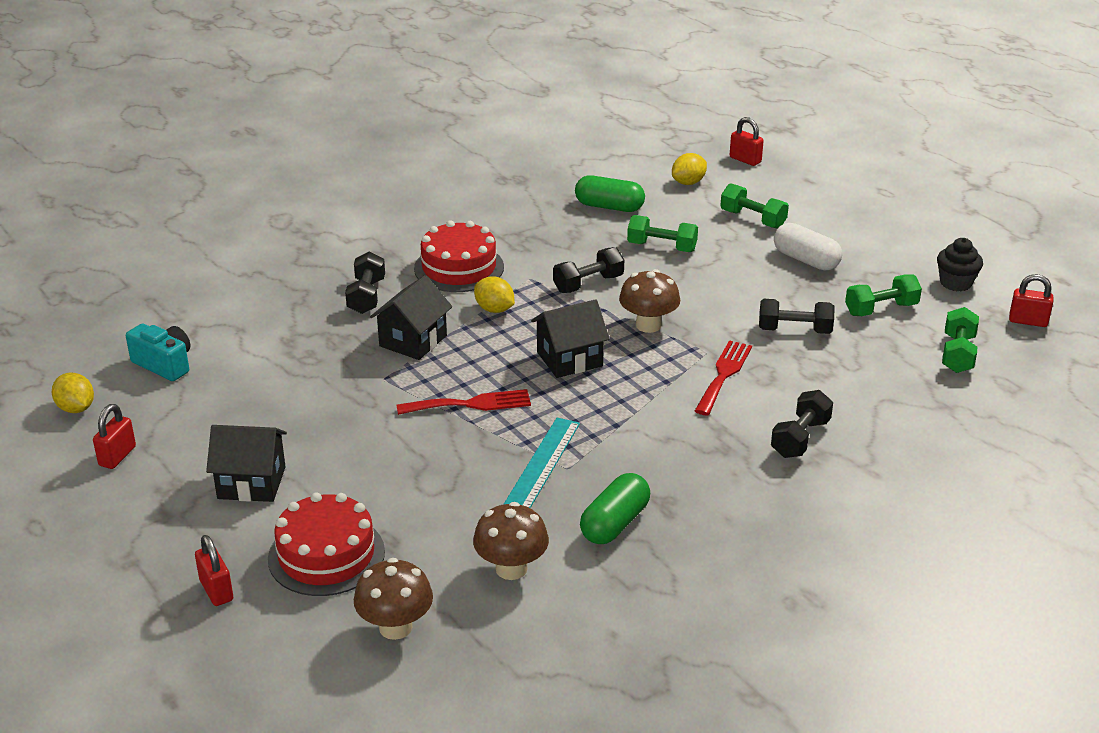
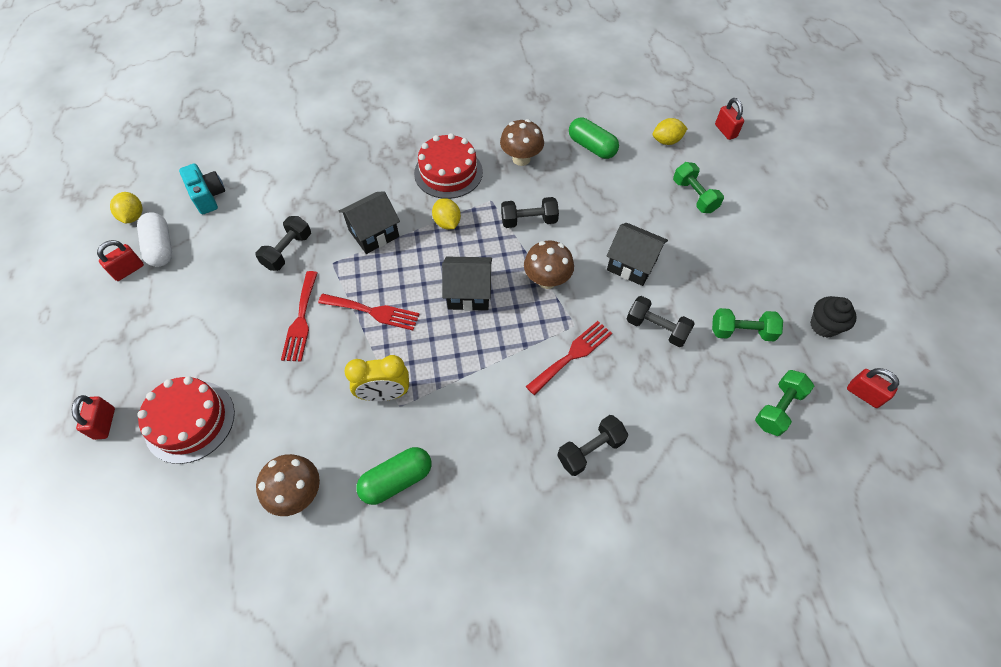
camera: 25 degrees right, 25 degrees up
(251, 483) = (189, 329): black house -> black house (632, 264)
(366, 296) = (370, 178): black dumbbell -> black dumbbell (288, 251)
(388, 435) = (301, 320): none -> red fork
(395, 627) = (187, 515): brown mushroom -> brown mushroom (521, 159)
(543, 464) = (385, 394): turquoise ruler -> yellow clock
(661, 247) = (606, 202): green dumbbell -> none
(806, 260) = (711, 255): white capsule -> white capsule (161, 247)

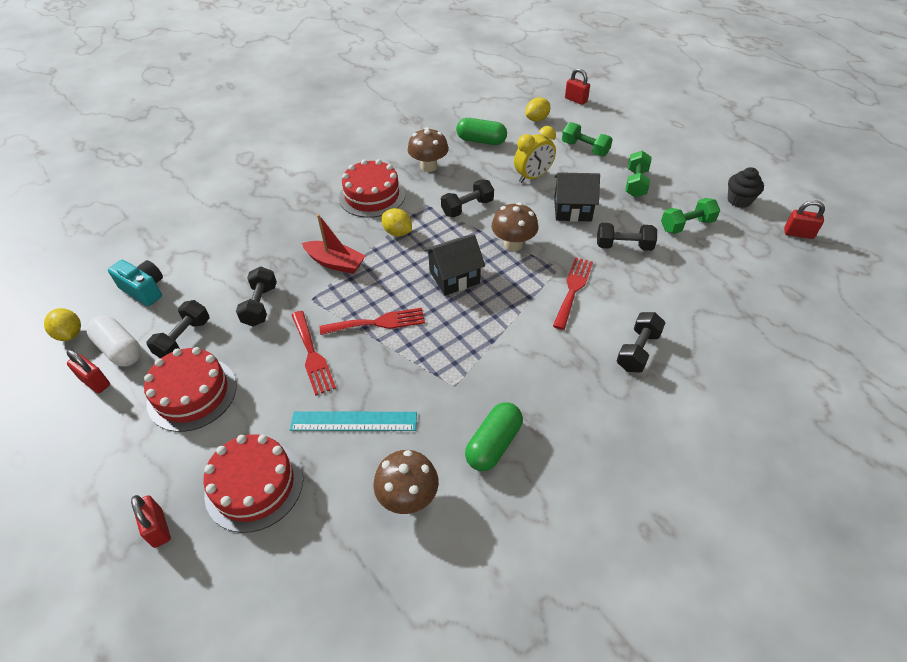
camera: 25 degrees left, 10 degrees down
(128, 270) = (95, 382): red padlock -> red padlock turned 75 degrees counterclockwise
(190, 314) = (192, 393): none -> red cake
(212, 258) = (184, 339): none -> black dumbbell
(296, 400) = (353, 421): none -> turquoise ruler
(374, 233) = (335, 263): black house -> red boat
(385, 394) = (434, 382): yellow clock -> yellow clock (533, 177)
(778, 408) = (750, 265): green dumbbell -> green dumbbell (636, 183)

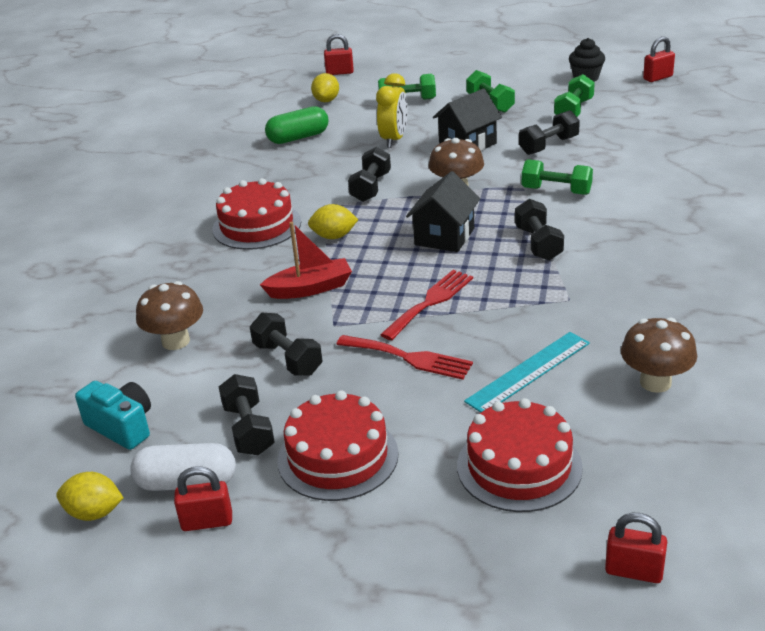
camera: 40 degrees left, 15 degrees down
(144, 289) = (122, 427): turquoise camera -> turquoise camera turned 45 degrees clockwise
(158, 528) = (485, 555): red padlock -> red padlock (634, 571)
(429, 166) = (278, 178): brown mushroom -> brown mushroom (175, 341)
(493, 444) = (661, 312): green capsule -> none
(573, 289) = (556, 191): red fork -> green dumbbell
(637, 351) = (665, 199): black dumbbell -> black dumbbell (538, 243)

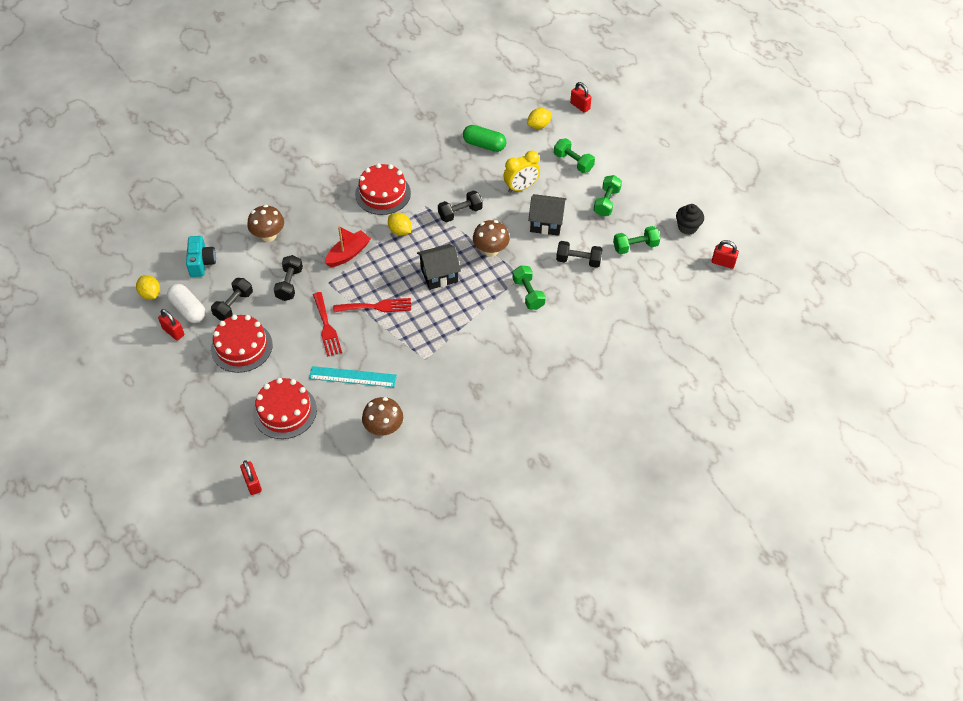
camera: 45 degrees right, 20 degrees up
(310, 288) = (348, 254): red boat -> red boat turned 75 degrees counterclockwise
(538, 243) = (466, 317): black dumbbell -> none

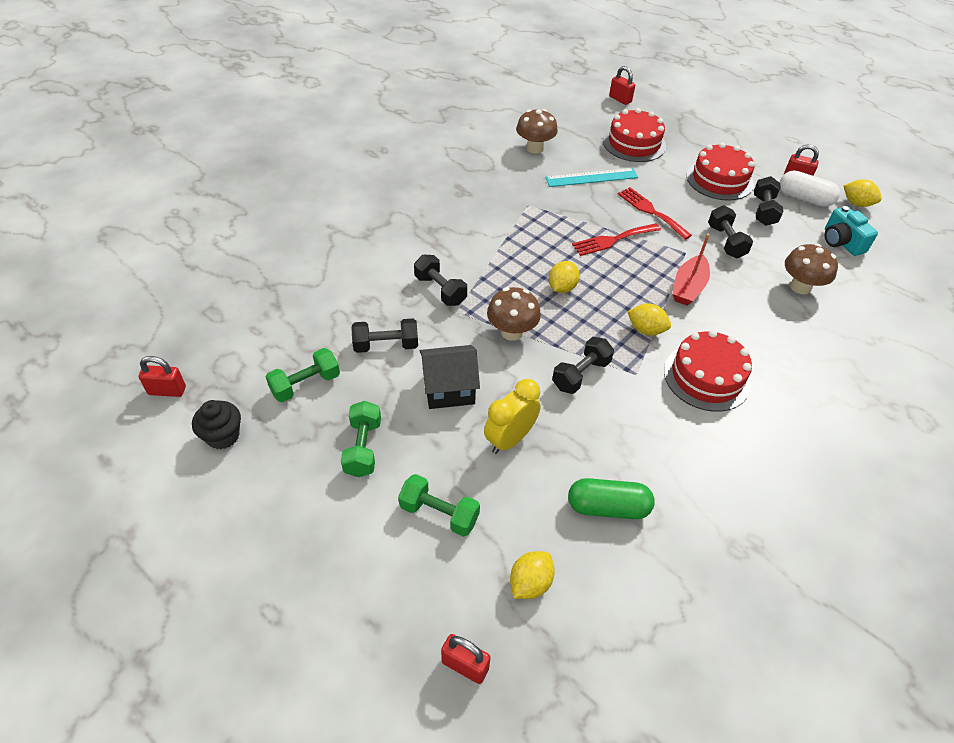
camera: 160 degrees right, 5 degrees down
(439, 275) = (562, 288): black house -> yellow lemon
(528, 294) = (440, 290): green dumbbell -> black dumbbell

